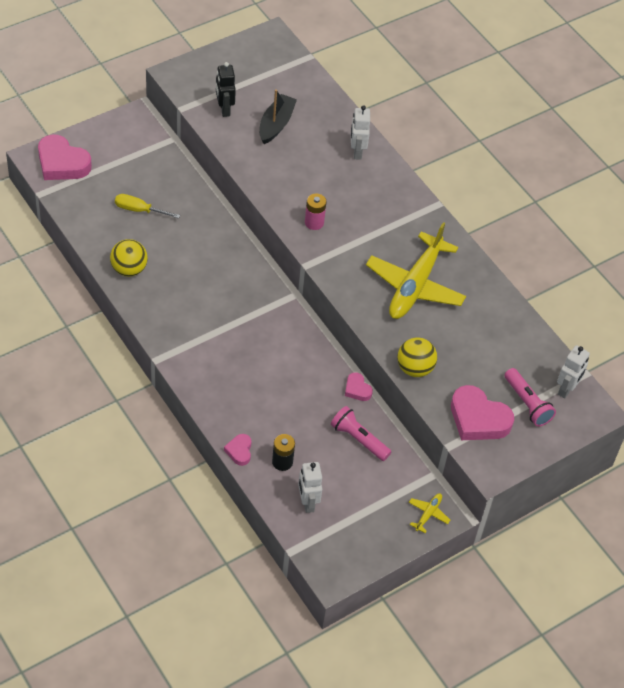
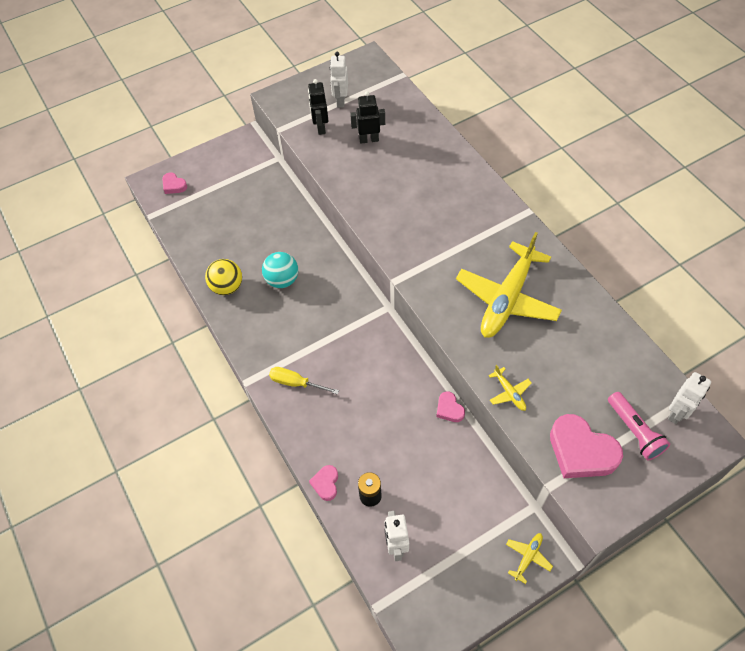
camera: 10 degrees right, 5 degrees up
(62, 163) = (174, 185): pink heart -> pink heart, size x0.50
(139, 210) = (241, 227): yellow screwdriver -> yellow screwdriver (296, 383)
(186, 264) = (282, 280): none -> turquoise ball
(276, 124) = (369, 139): black boat -> black robot
(314, 222) = (404, 235): pink battery -> none
(357, 152) = (446, 163): white robot -> white robot (340, 101)
(359, 439) = (451, 467): pink flashlight -> none
(414, 368) = (509, 392): yellow ball -> yellow plane

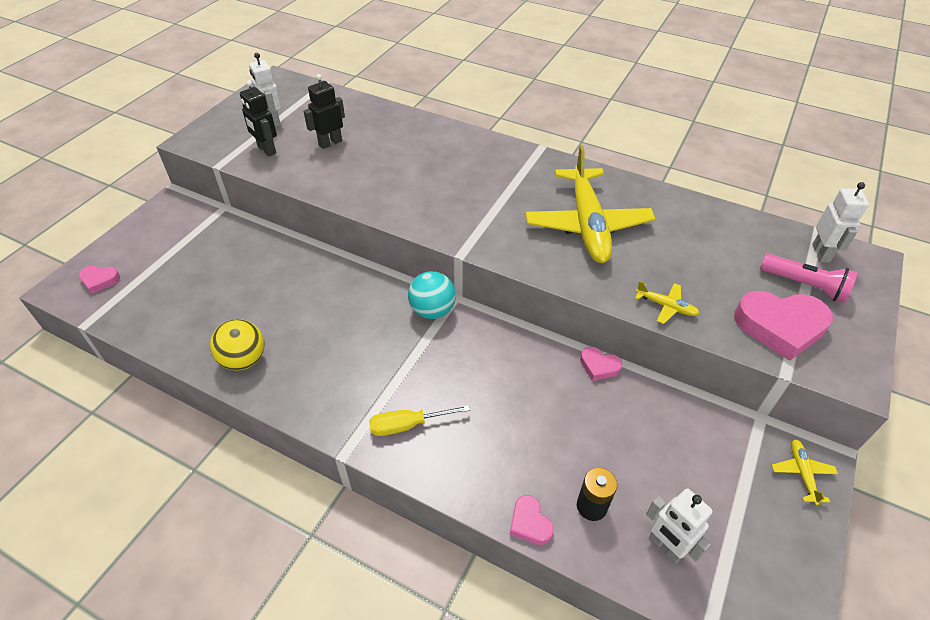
camera: 35 degrees left, 10 degrees down
(282, 280) = (311, 323): turquoise ball -> turquoise ball (432, 310)

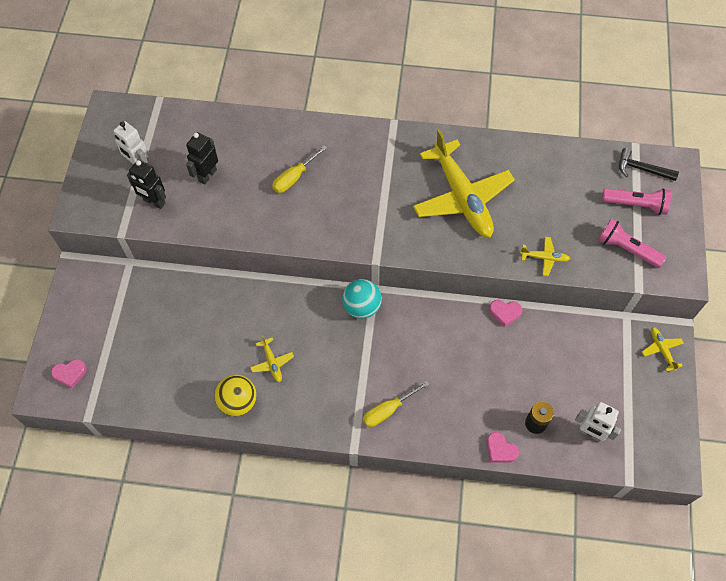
camera: 20 degrees left, 15 degrees up
(304, 333) = (272, 362): none -> yellow plane
(414, 165) = (294, 177): none -> yellow screwdriver
(780, 327) = (627, 249): pink heart -> pink flashlight
(821, 253) = (641, 169): white robot -> black hammer

